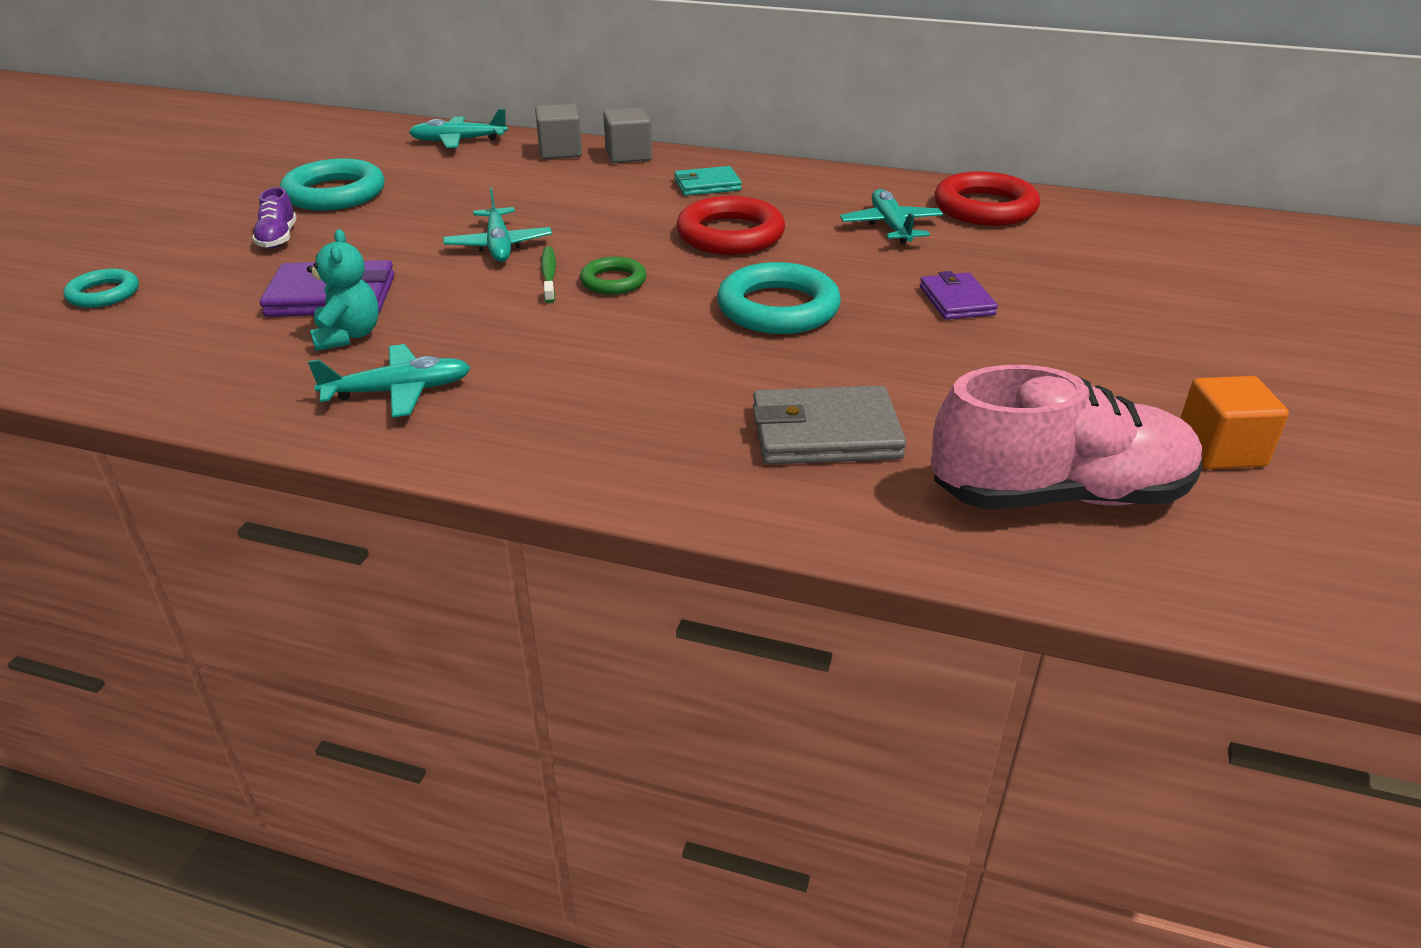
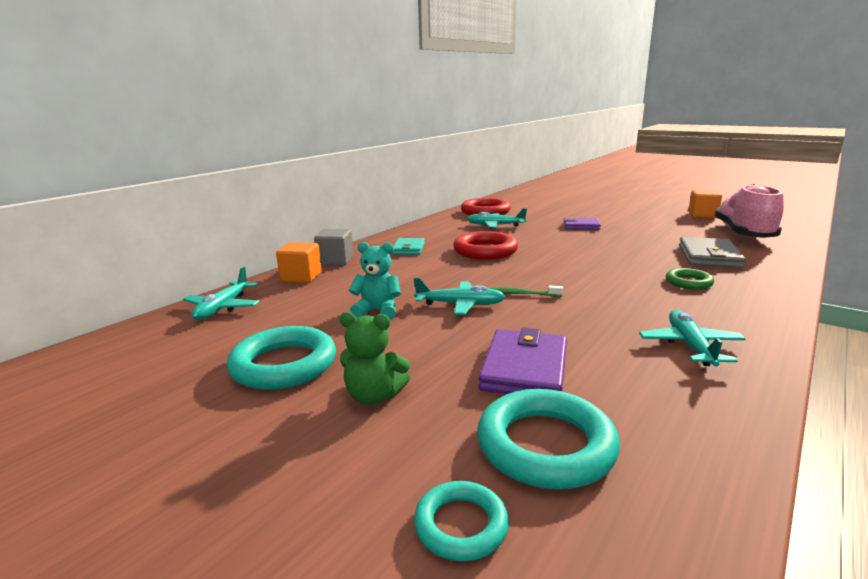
camera: 70 degrees left, 15 degrees down
(278, 238) = (374, 396): purple shoe -> green teddy bear
(348, 336) = (602, 362): turquoise teddy bear -> turquoise teddy bear (378, 311)
(560, 152) = (301, 277): grey cube -> orange cube
(613, 281) = (535, 279): green ring -> green ring (688, 282)
(778, 308) = (581, 251): turquoise ring -> turquoise ring (545, 445)

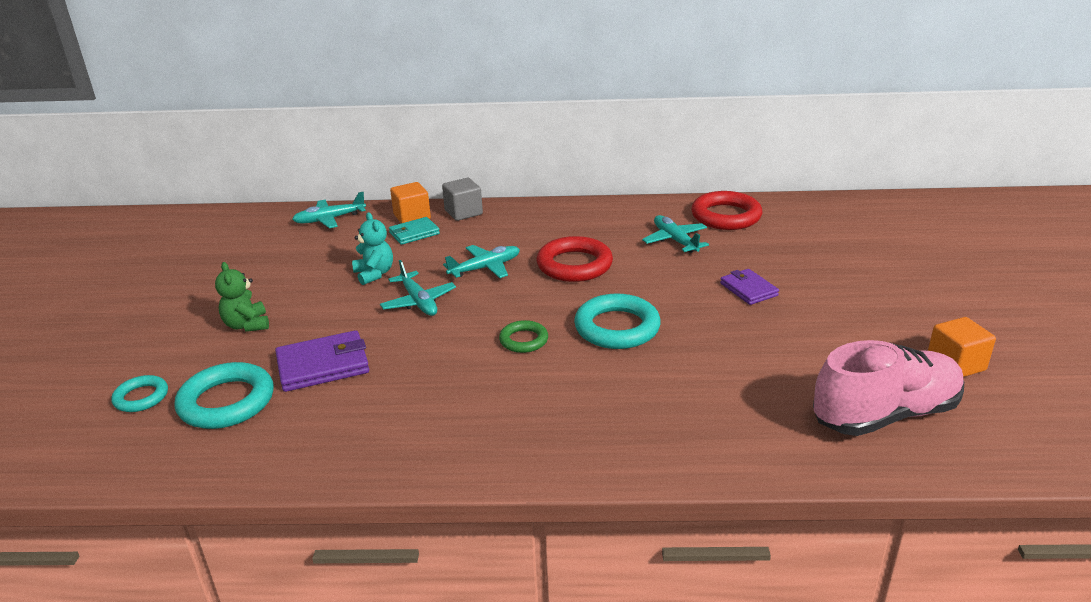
camera: 55 degrees right, 10 degrees up
(284, 365) = (265, 280): turquoise ring -> turquoise ring (617, 327)
(408, 249) = (534, 228): turquoise wallet -> turquoise wallet (414, 233)
(519, 294) = (470, 319): green toothbrush -> none
(688, 282) = (603, 403): green ring -> green ring (523, 340)
(690, 346) = (425, 431): turquoise plane -> turquoise plane (485, 268)
(709, 256) = (725, 402): grey wallet -> none

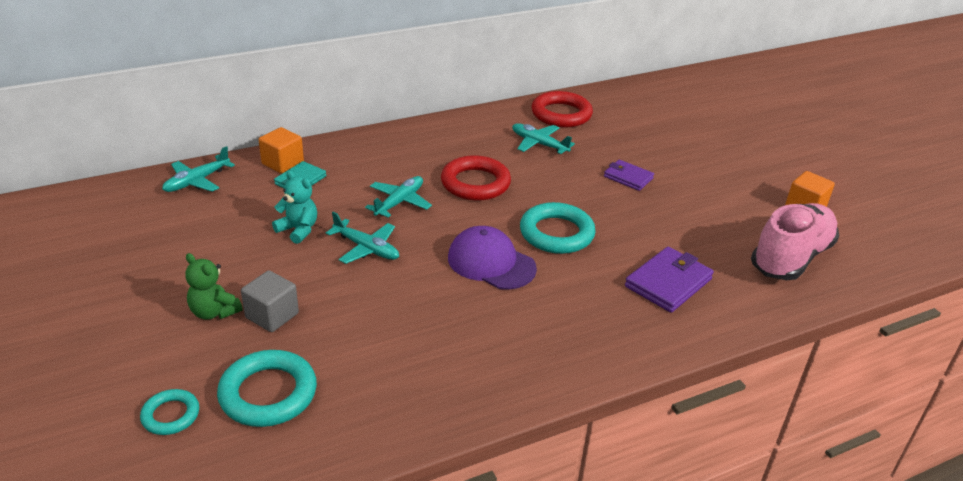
camera: 30 degrees left, 5 degrees up
(323, 365) = (331, 332): purple wallet -> purple wallet (668, 283)
(463, 212) = (330, 150): grey cube -> grey cube (272, 315)
(523, 340) = (491, 263): green ring -> purple cap

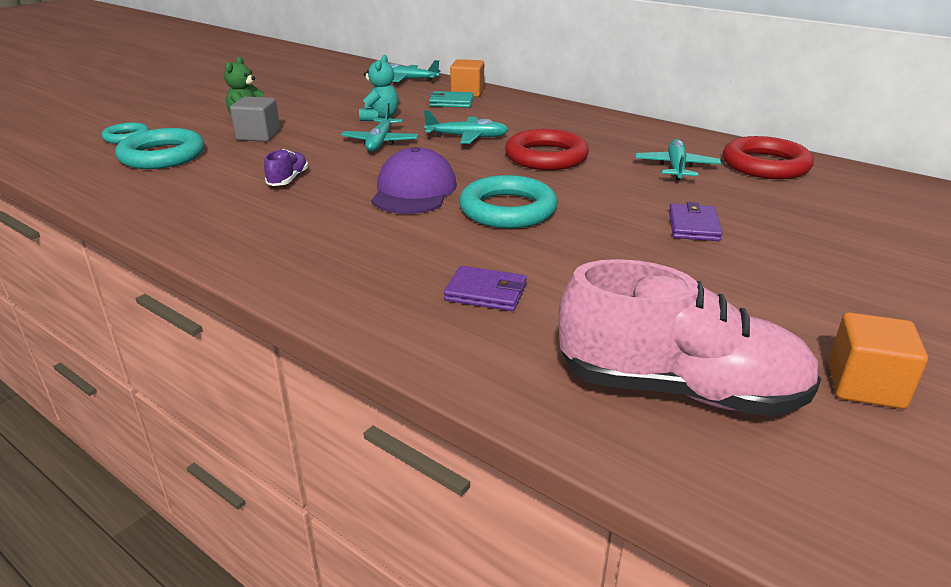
camera: 65 degrees right, 5 degrees down
(412, 321) = (288, 180): none -> purple shoe
(668, 283) = (486, 292): purple wallet -> purple wallet, size x0.64

